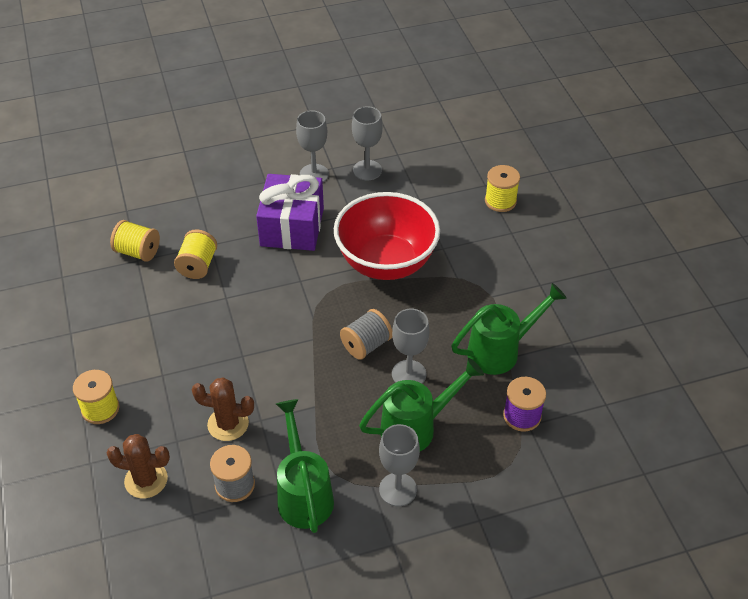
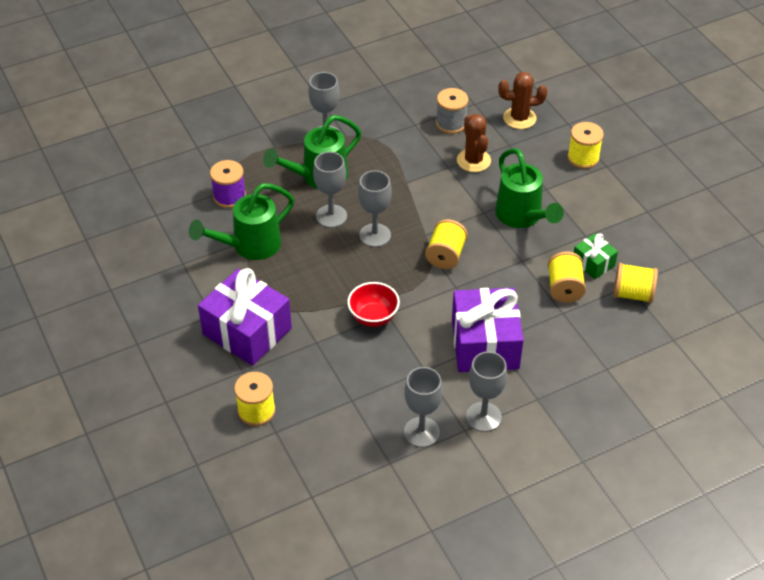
camera: 170 degrees right, 0 degrees up
(158, 285) = (593, 263): none -> green gift
(228, 424) = (473, 160): brown cactus -> brown cactus turned 75 degrees clockwise
(299, 313) = (445, 255): none -> yellow spool
(303, 494) = (397, 124): green watering can -> green watering can (522, 217)
(366, 345) = (375, 235): grey spool -> grey goblet
(386, 263) = (373, 317): red bowl -> red bowl, size x0.48
(506, 265) = (247, 331): none -> purple gift

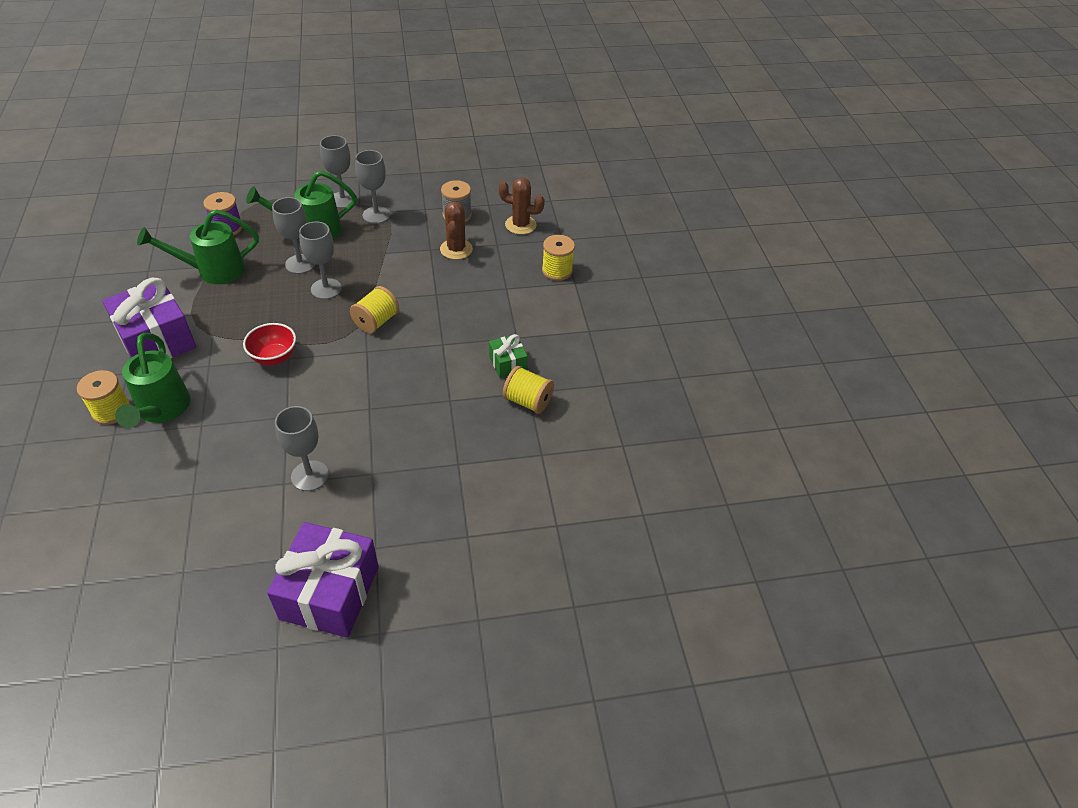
camera: 15 degrees right, 0 degrees up
(421, 432) = (242, 473): grey goblet -> grey goblet (376, 215)
(485, 344) = (357, 409): purple gift -> purple gift (330, 592)
(522, 217) = (468, 306): green watering can -> green watering can (161, 410)
(564, 288) = (466, 378): yellow spool -> none

